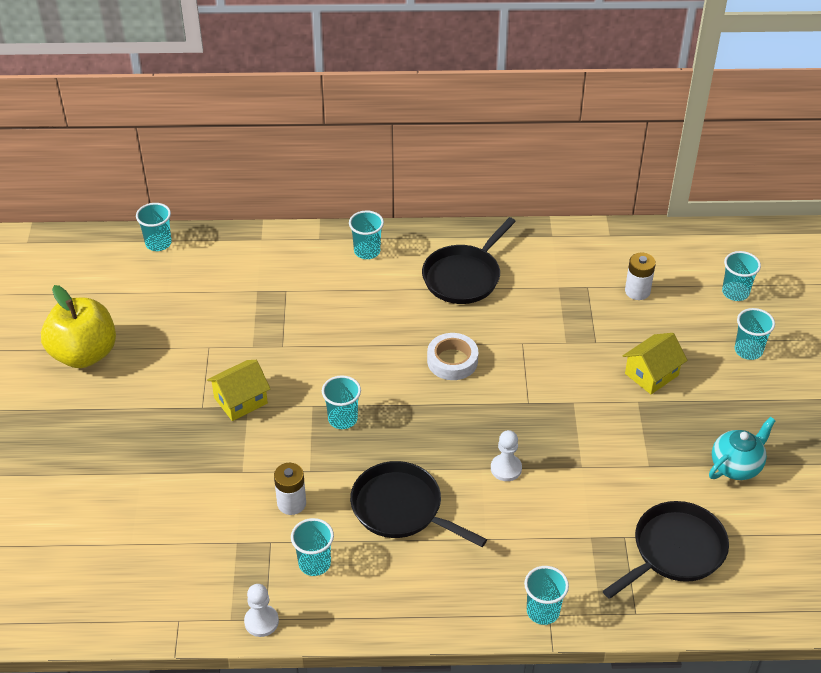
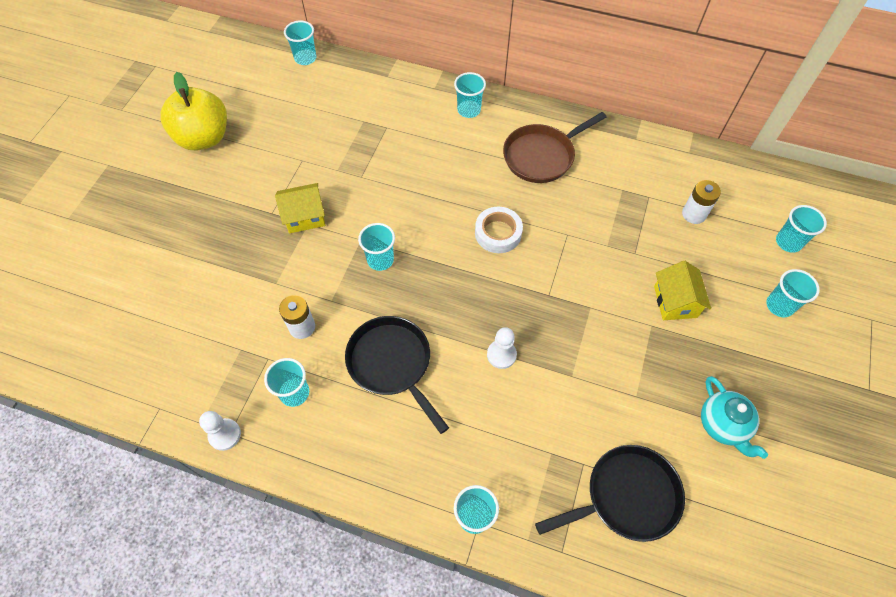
camera: 20 degrees right, 15 degrees up
(464, 276) = (542, 156): black pan -> brown pan
(651, 374) = (675, 302): yellow house -> yellow house turned 75 degrees counterclockwise
(736, 466) = (723, 425): turquoise teapot -> turquoise teapot turned 90 degrees clockwise

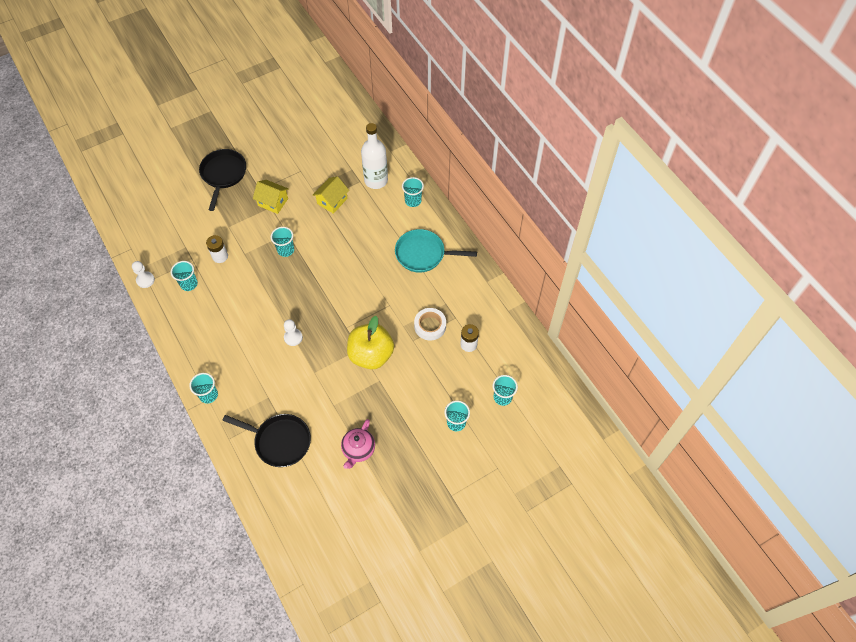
camera: 40 degrees right, 0 degrees up
(204, 138) = (266, 126): yellow apple -> yellow apple (371, 355)
(305, 58) = (358, 111): turquoise cup -> none
(392, 364) = (241, 303): black pan -> black pan (223, 174)
(404, 115) = (376, 180): none -> white bottle
(498, 233) = (355, 278): white tape -> white tape (430, 326)
(542, 156) = (423, 254): brown pan -> turquoise pan
(675, 302) = (404, 379): yellow house -> yellow house (332, 201)
(723, 425) = (358, 450): turquoise teapot -> pink teapot

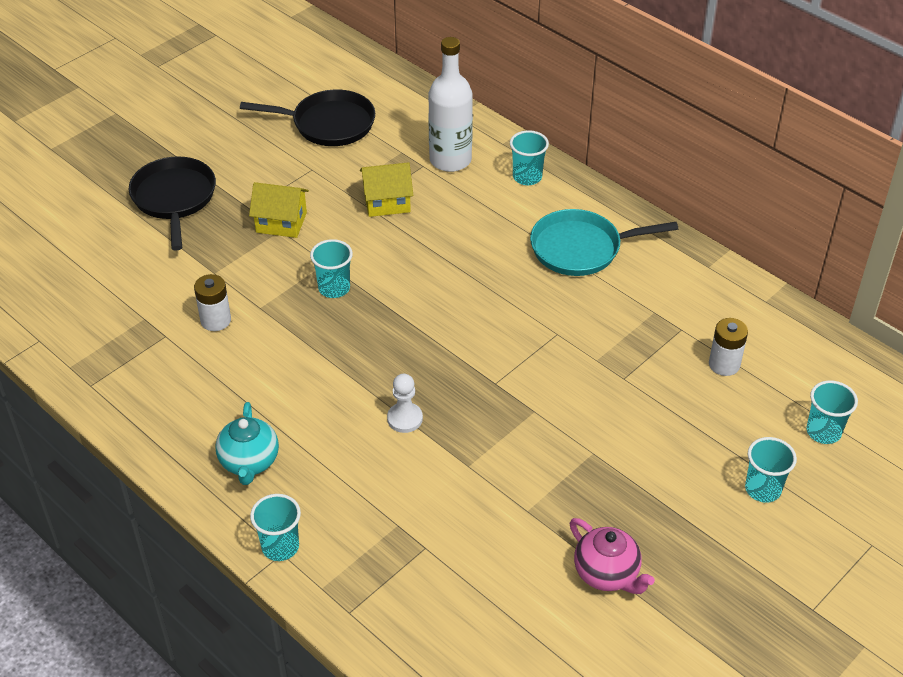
camera: 15 degrees left, 15 degrees down
(145, 280) = (85, 385): white pawn -> none
(189, 284) = (172, 374): turquoise cup -> none
(209, 344) = (249, 462): none -> turquoise teapot
(279, 441) = (451, 594): black pan -> black pan (328, 124)
(332, 201) = (387, 202): yellow house -> yellow house turned 60 degrees clockwise
(358, 450) = (607, 574): pink teapot -> pink teapot turned 45 degrees counterclockwise
(371, 355) = (560, 416): yellow apple -> none
(430, 326) = (643, 351): white tape -> none

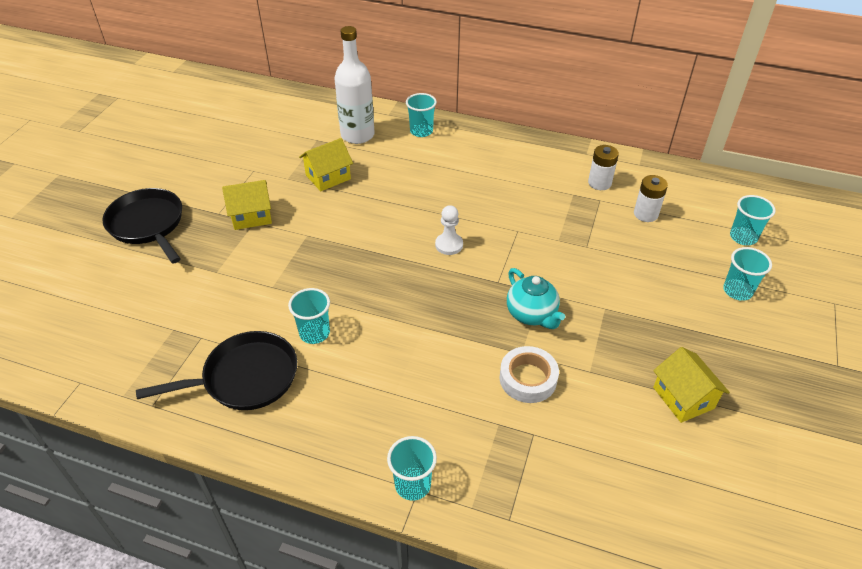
camera: 25 degrees left, 0 degrees up
(216, 320) = (239, 309): white battery -> white battery (599, 183)
(249, 462) = (339, 419): turquoise teapot -> turquoise teapot (531, 314)
(328, 124) = (247, 135): black pan -> black pan (245, 378)
(334, 288) = (325, 252): turquoise cup -> turquoise cup (314, 333)
(405, 419) = (447, 334): white pawn -> white pawn (449, 245)
(457, 493) = (528, 379): none -> white tape
(581, 248) = (492, 167): turquoise pan -> none
(607, 574) = (683, 398): pink teapot -> yellow house

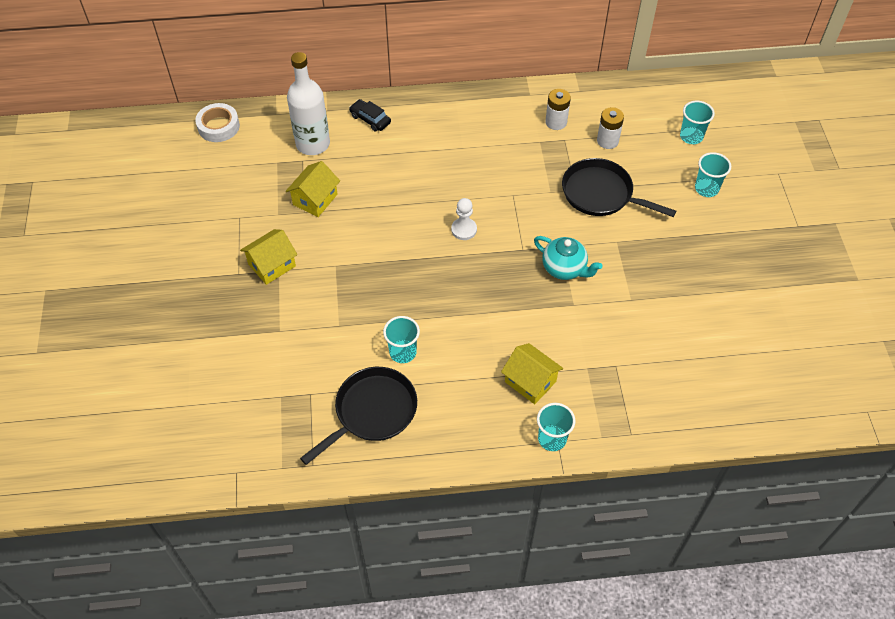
camera: 25 degrees left, 10 degrees up
(148, 225) = (180, 309): black pan -> black pan (601, 194)
(421, 131) = (370, 119): turquoise cup -> black car
(528, 379) = (589, 324): white tape -> white tape (218, 126)
(683, 398) = (705, 294): yellow house -> yellow house (530, 381)

